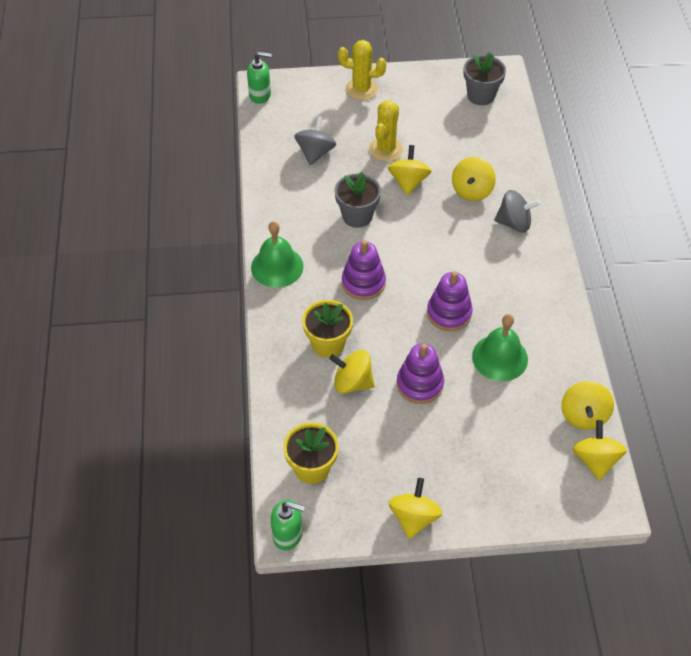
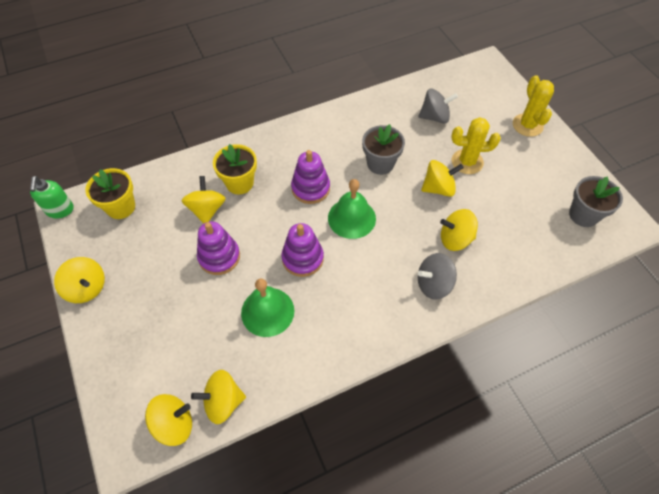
camera: 70 degrees right, 5 degrees up
(260, 95) = (476, 65): green soap dispenser -> none
(277, 266) = (303, 129): green bell -> green bell (351, 218)
(414, 518) = (87, 288): yellow spinning top -> yellow spinning top turned 45 degrees clockwise
(514, 223) = (433, 284): grey spinning top -> grey spinning top turned 90 degrees clockwise

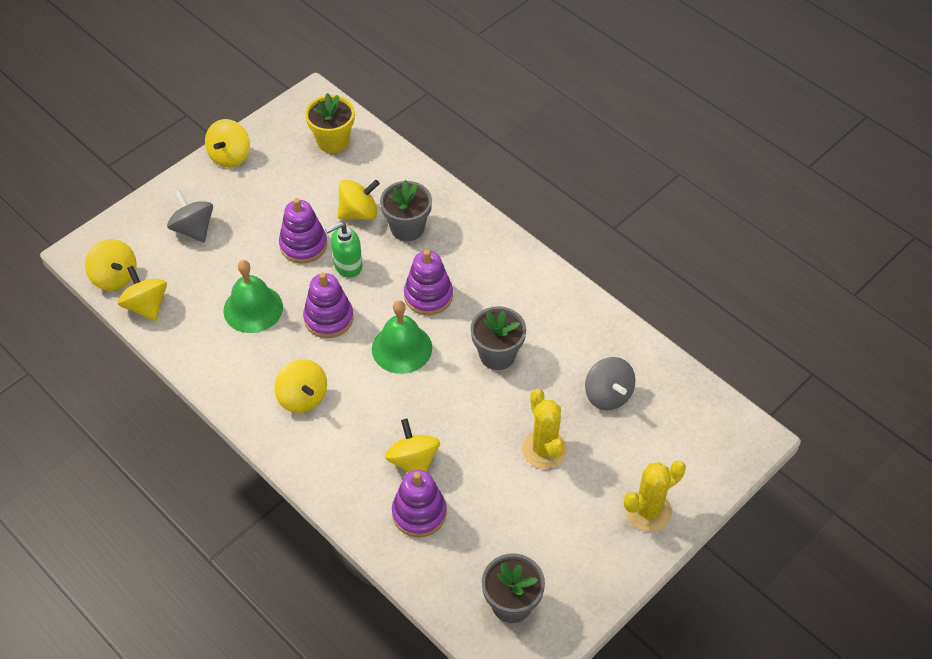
camera: 70 degrees right, 5 degrees down
(60, 210) = (310, 96): green soap dispenser -> green soap dispenser (347, 266)
(239, 183) = (407, 228): yellow flower pot -> grey flower pot
(433, 284) = (340, 452): grey spinning top -> grey spinning top (193, 229)
(438, 188) = (485, 426): yellow spinning top -> yellow spinning top (302, 397)
(500, 247) = (419, 513): none -> purple stacking toy

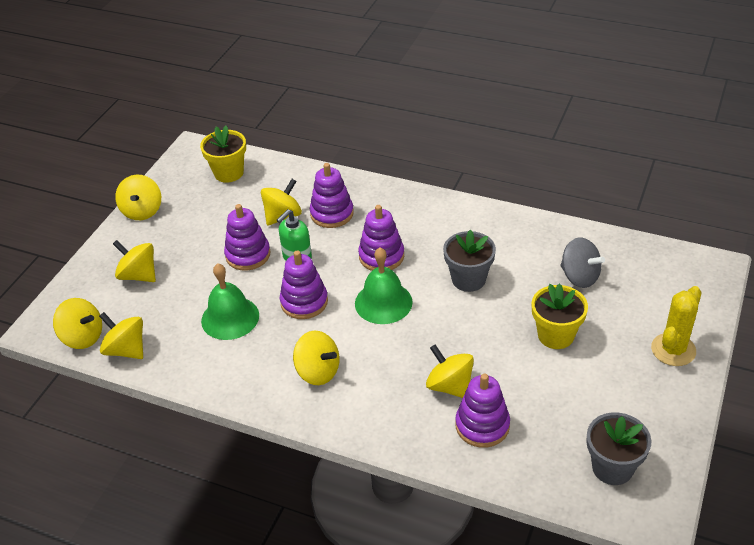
camera: 20 degrees left, 10 degrees down
(193, 229) = (139, 275): grey spinning top -> yellow spinning top
(407, 228) = (332, 214): grey flower pot -> purple stacking toy
(544, 449) = (556, 335): yellow cactus -> yellow flower pot

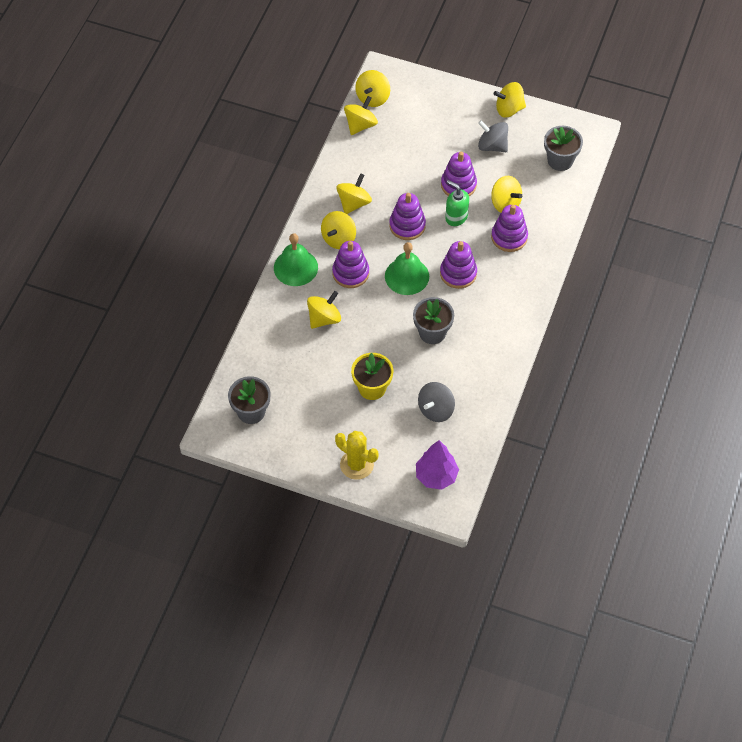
camera: 85 degrees right, 15 degrees up
(139, 275) = (435, 119): yellow spinning top -> yellow spinning top (354, 203)
(194, 225) = (492, 146): none -> grey spinning top
(229, 173) = (560, 160): yellow flower pot -> grey flower pot
(230, 318) = (391, 181): green bell -> green bell (295, 267)
(482, 425) = (288, 337): purple stacking toy -> purple stacking toy (350, 273)
(672, 277) = (436, 476): none -> purple tree

